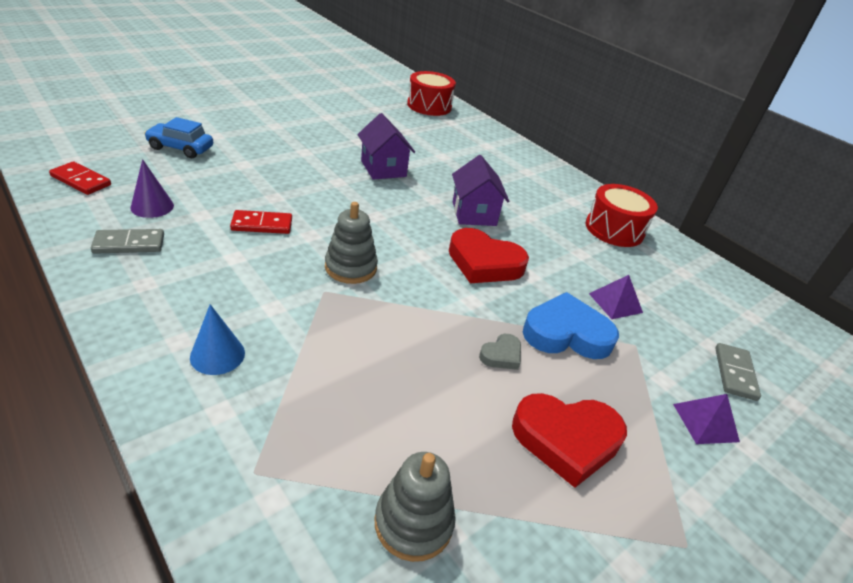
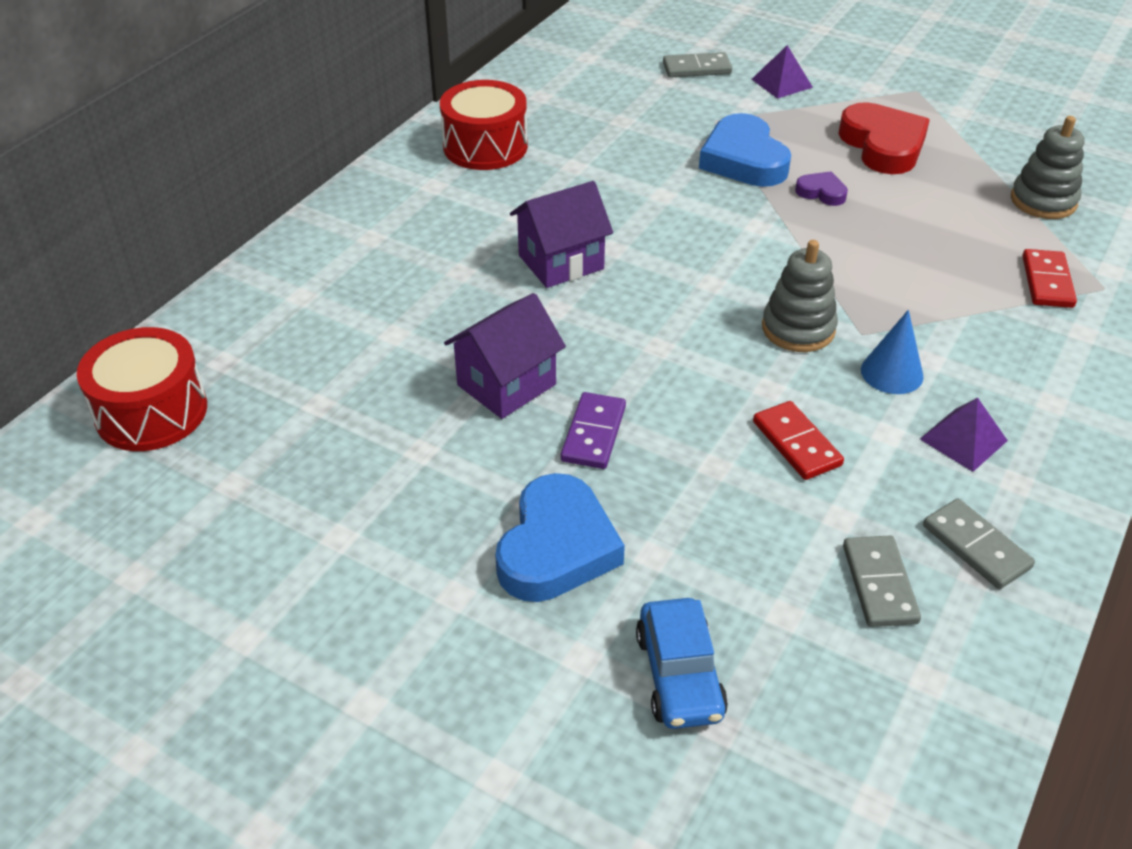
camera: 105 degrees left, 5 degrees up
(81, 180) = (913, 728): red domino -> red domino (1047, 282)
(152, 206) = (879, 584): purple cone -> grey domino
(217, 355) = (1034, 366): blue cone -> blue cone (892, 373)
(273, 148) = (556, 547): none -> blue heart
(329, 177) = (594, 434): none -> purple domino
(484, 263) = (674, 231): red heart -> none
(501, 355) = (821, 192): grey heart -> purple heart
(615, 303) = (655, 135): purple pyramid -> purple pyramid (963, 440)

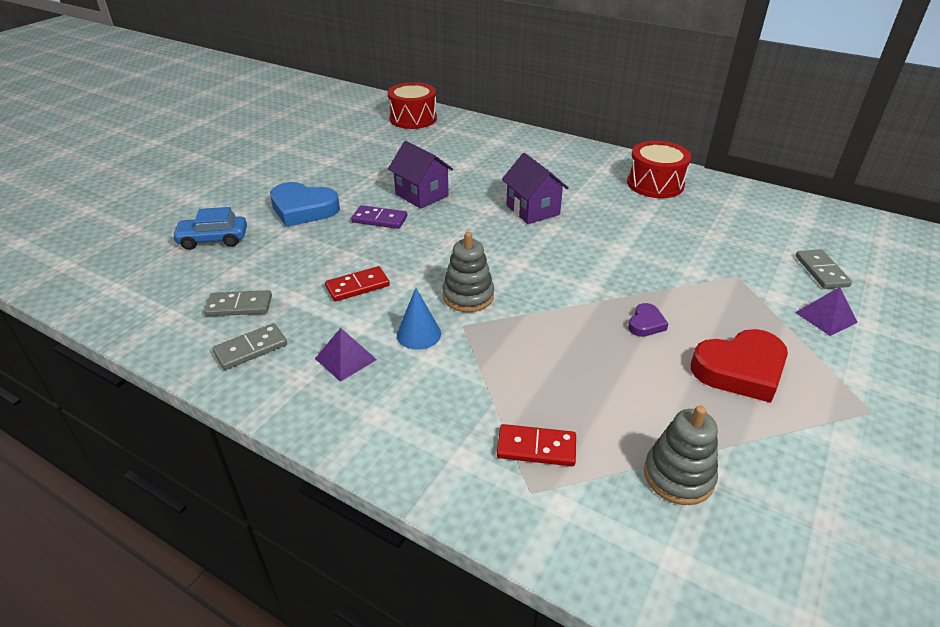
camera: 90 degrees right, 5 degrees down
(743, 159) = (681, 287): blue heart -> none

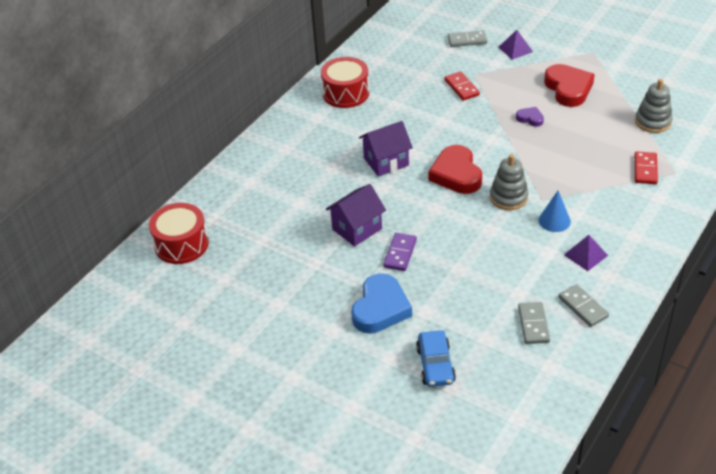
camera: 85 degrees left, 5 degrees up
(357, 286) = (501, 257): red domino -> red domino (462, 87)
(513, 257) = (456, 174): none -> red heart

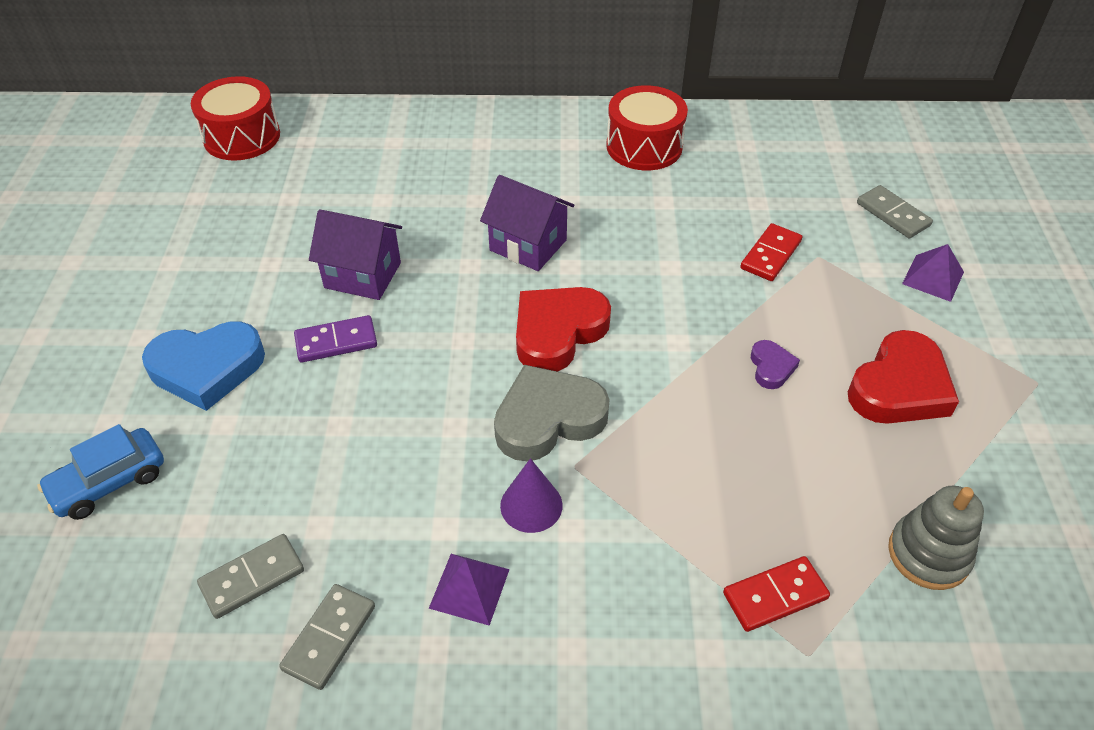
camera: 55 degrees right, 5 degrees up
(508, 197) = (548, 419): grey stacking toy -> grey heart
(554, 221) = (531, 505): blue cone -> purple cone

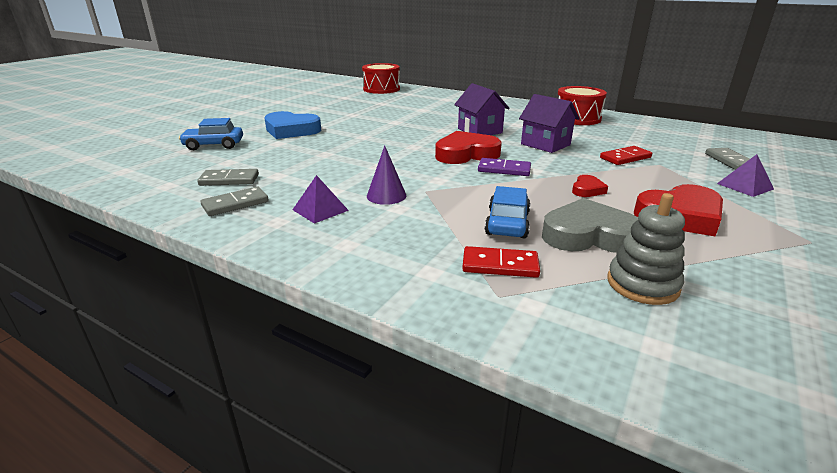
camera: 30 degrees right, 20 degrees down
(336, 342) = (353, 135): purple domino -> purple domino (504, 170)
(362, 275) = (388, 123): purple house -> purple house (545, 144)
(548, 419) = (429, 175): grey heart -> grey heart (588, 235)
(728, 499) = (507, 223): none -> blue car
(771, 367) = (587, 190): purple heart -> red heart

